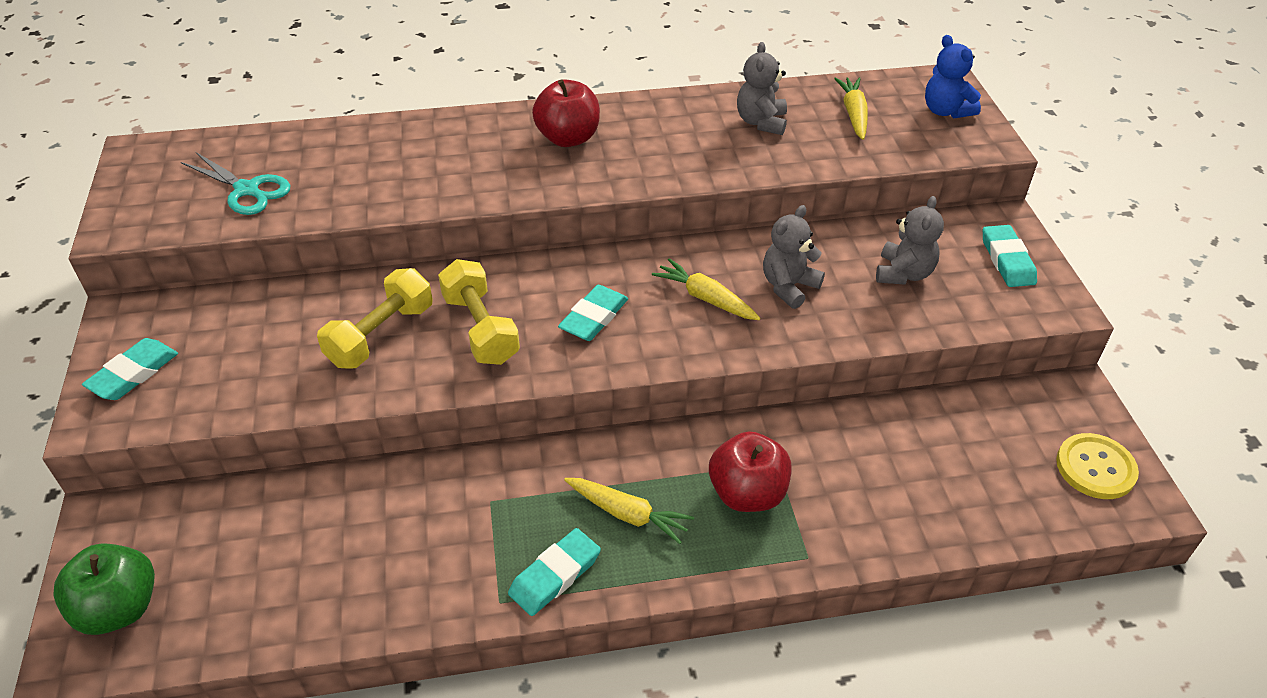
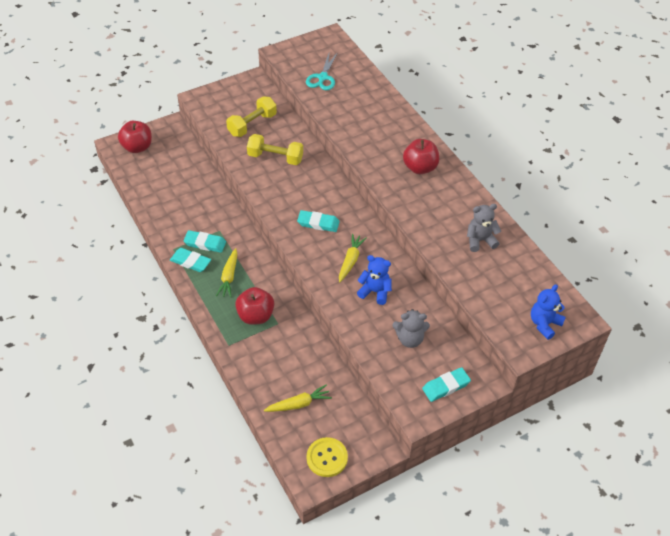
camera: 70 degrees right, 5 degrees up
(119, 608) = (137, 147): green apple -> red apple
(133, 373) = (224, 97): turquoise eraser -> turquoise eraser (205, 243)
(480, 329) = (293, 187): yellow dumbbell -> yellow dumbbell (252, 124)
(788, 286) = (375, 291): grey teddy bear -> blue teddy bear
(853, 114) = (513, 280): yellow carrot -> yellow carrot (299, 404)

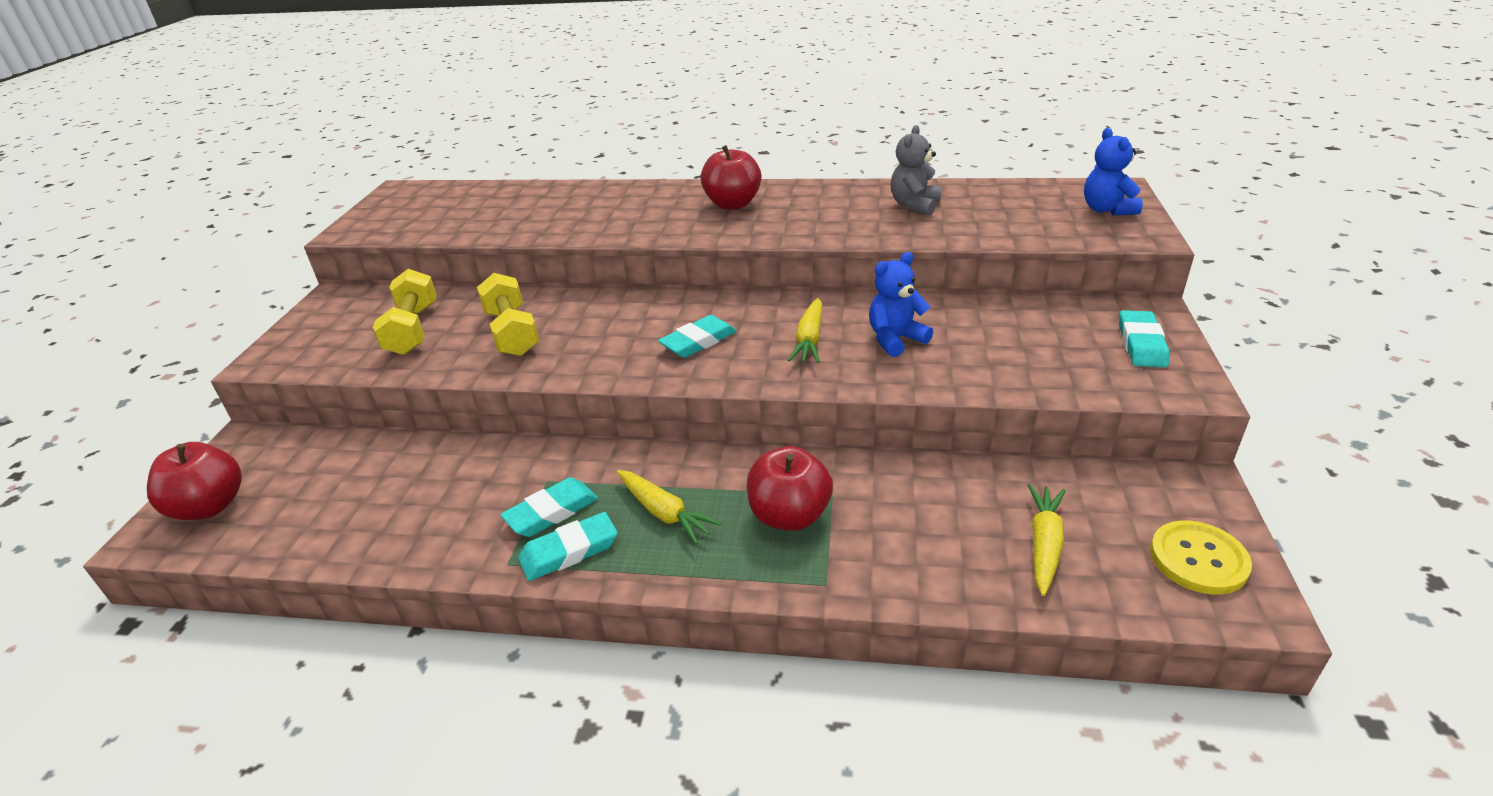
camera: 50 degrees left, 15 degrees down
(275, 157) = (512, 332): yellow dumbbell -> yellow dumbbell turned 75 degrees counterclockwise
(322, 77) = (457, 217): turquoise scissors -> none
(350, 261) = (809, 339): yellow carrot -> yellow carrot turned 135 degrees counterclockwise
(409, 339) = (1020, 342): grey teddy bear -> none

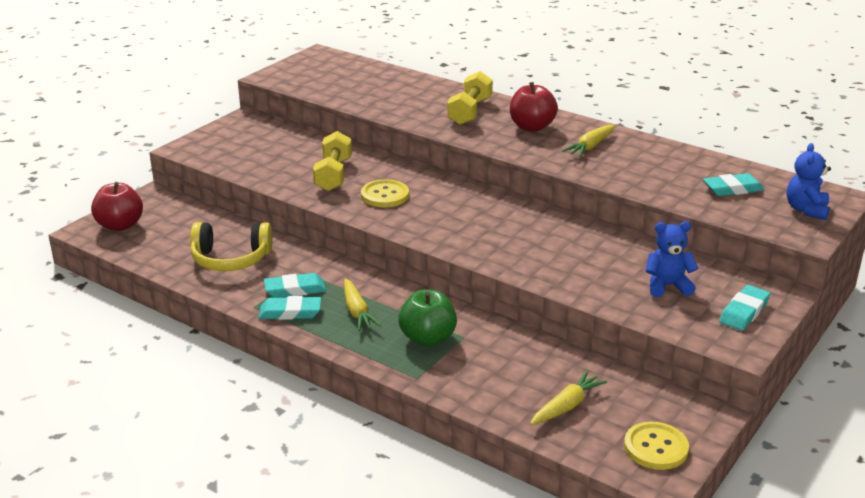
camera: 25 degrees right, 5 degrees down
(413, 329) = (276, 155): yellow dumbbell -> yellow dumbbell (470, 112)
(423, 499) = (231, 259): none -> yellow headphones
(602, 338) = (385, 195): none -> yellow button
(698, 341) = (443, 216): turquoise eraser -> turquoise eraser (732, 189)
(789, 516) = (428, 338): red apple -> green apple
(809, 339) = (516, 237): yellow carrot -> yellow carrot (590, 146)
(895, 339) = (573, 255): blue teddy bear -> blue teddy bear (667, 286)
(914, 205) = (662, 165): grey teddy bear -> none

